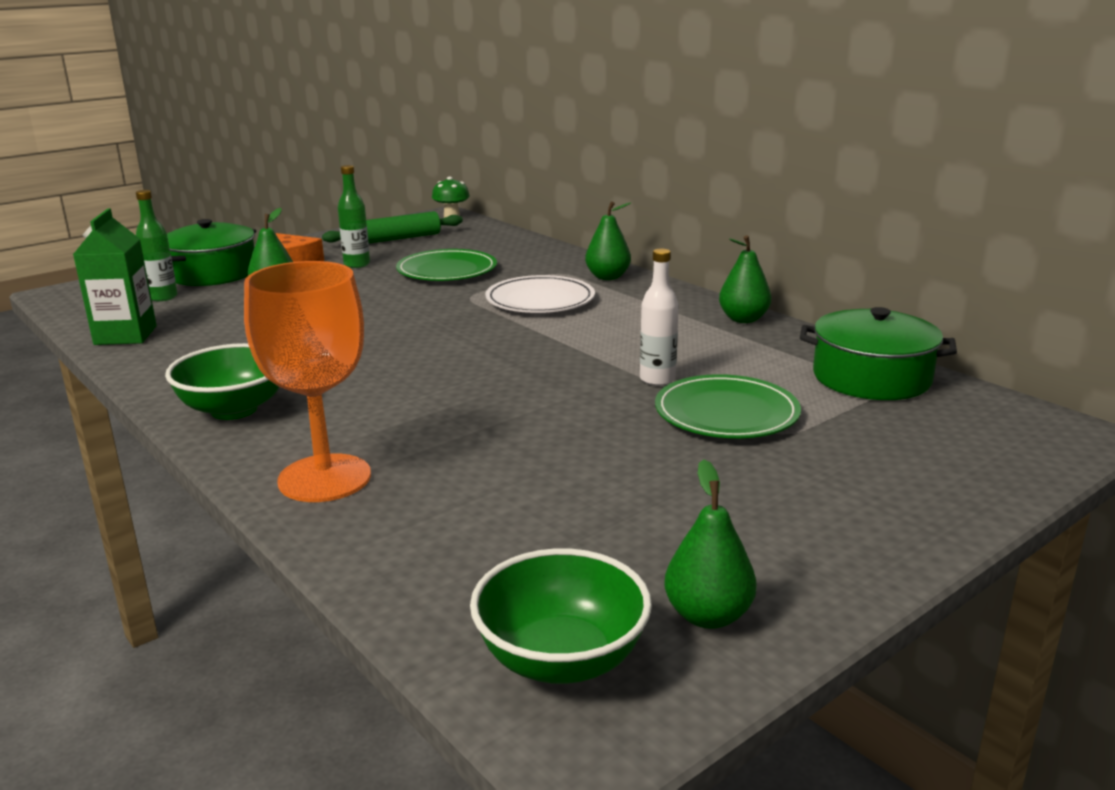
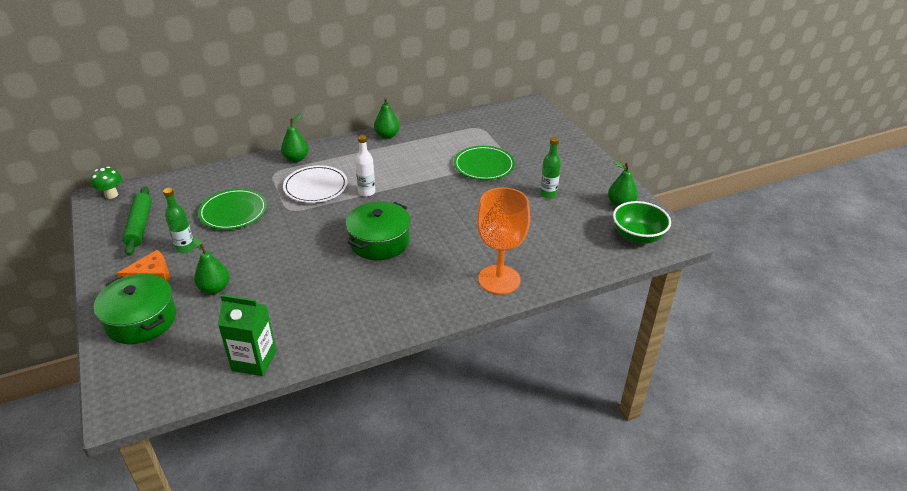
camera: 75 degrees left, 15 degrees up
(162, 297) = (180, 346): green bottle -> green bottle (548, 194)
(234, 409) = (408, 308): green bowl -> none
(657, 379) = (442, 174): white bottle -> white bottle (366, 192)
(871, 378) = (468, 125): green pot -> green pot (379, 241)

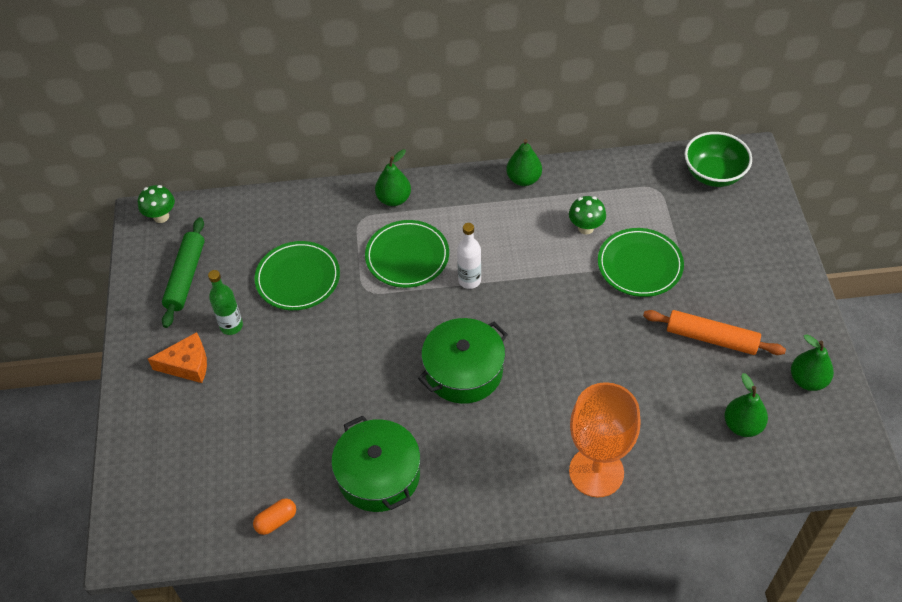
camera: 20 degrees right, 15 degrees up
(141, 320) = (166, 427): green pot -> green pot (379, 475)
(214, 288) = (253, 400): green pear -> green pear (742, 425)
(254, 361) = (276, 521): green carton -> orange capsule
(315, 187) = (407, 256): white plate -> green plate
(439, 153) = (585, 228): none -> green mushroom
(548, 194) = (711, 338): green bottle -> orange rolling pin
(637, 236) = (809, 444): green bowl -> green bowl (713, 174)

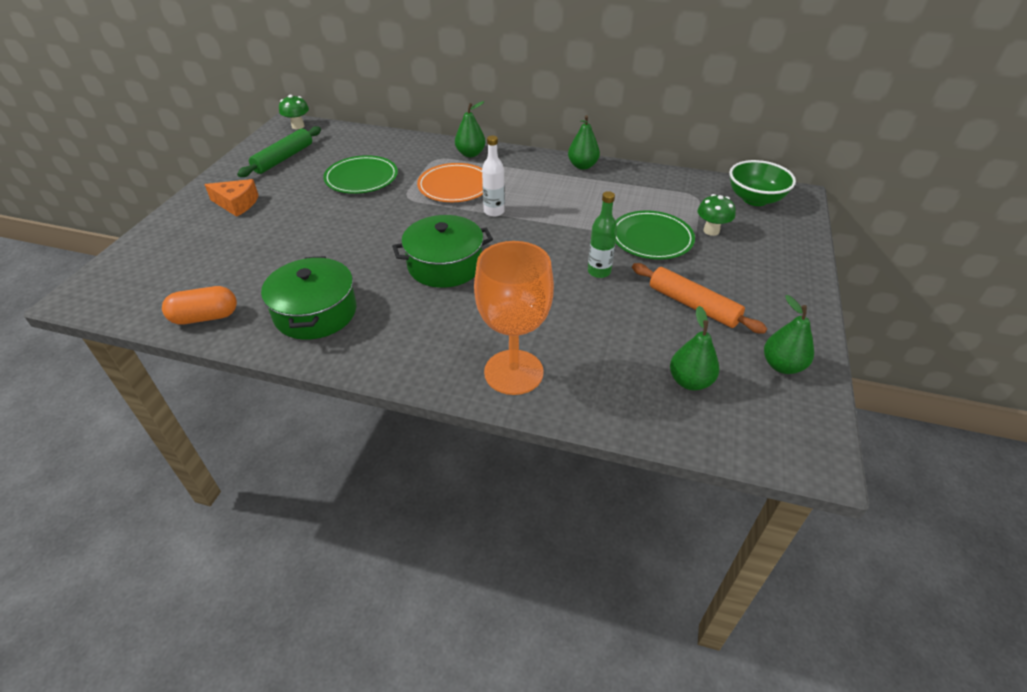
camera: 20 degrees right, 10 degrees down
(231, 326) = (289, 191): green bottle -> green bottle (599, 272)
(276, 521) = (205, 317): orange capsule -> orange capsule, size x1.50
(407, 256) = (455, 186): green plate -> orange plate
(585, 228) = (616, 204): green mushroom -> green mushroom (711, 231)

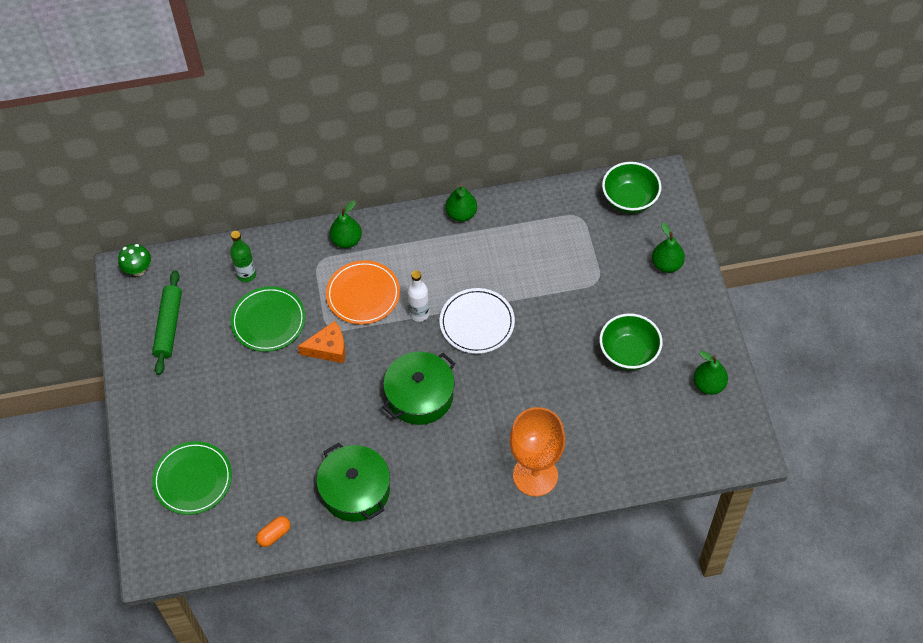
camera: 25 degrees left, 15 degrees up
(205, 317) = (274, 535): orange capsule -> orange capsule, size x0.66
(237, 204) = (181, 406): orange cheese -> orange cheese (328, 348)
(543, 233) = (477, 323): none -> white plate
(599, 272) = (544, 348): green bottle -> green bottle (246, 274)
(651, 238) = (566, 290): green plate -> green plate (193, 479)
(690, 381) = (654, 427): green pear -> green pear (666, 264)
(693, 305) = (628, 353): orange rolling pin -> green bowl
(711, 231) = (609, 259): green mushroom -> none

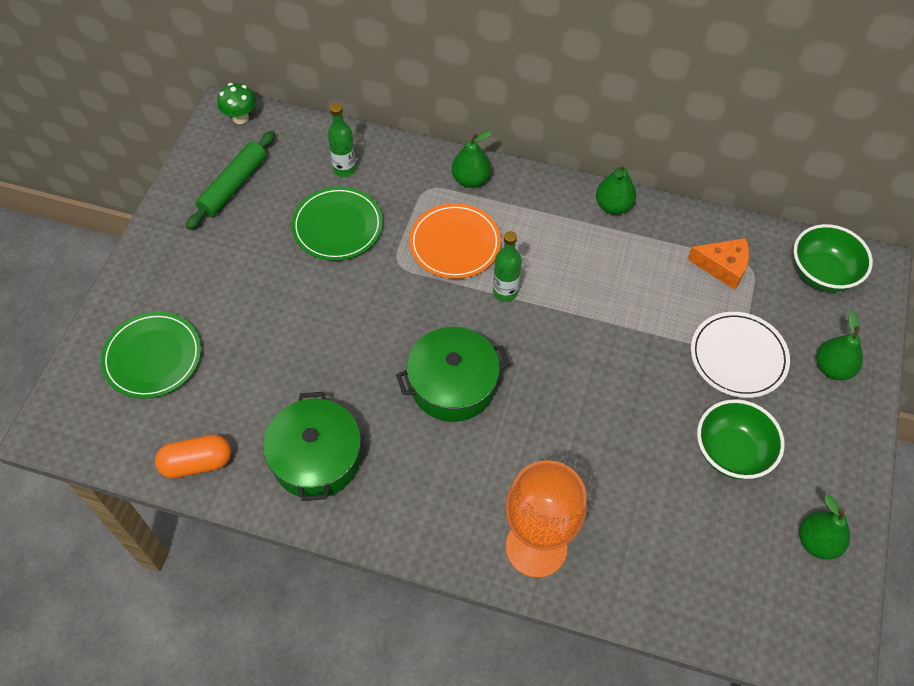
camera: 25 degrees right, 0 degrees up
(274, 535) = (197, 463): orange capsule -> orange capsule, size x1.50
(328, 348) = (383, 284): orange cheese -> orange cheese (723, 266)
(419, 313) = (505, 292): white bottle -> green bottle
(477, 323) = (565, 332): white plate -> white plate (738, 357)

